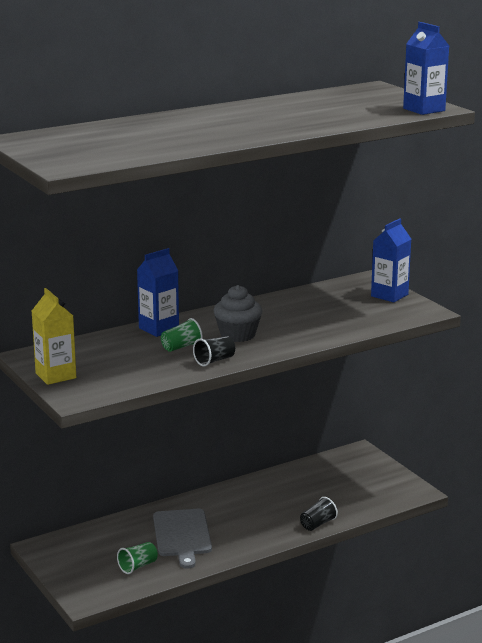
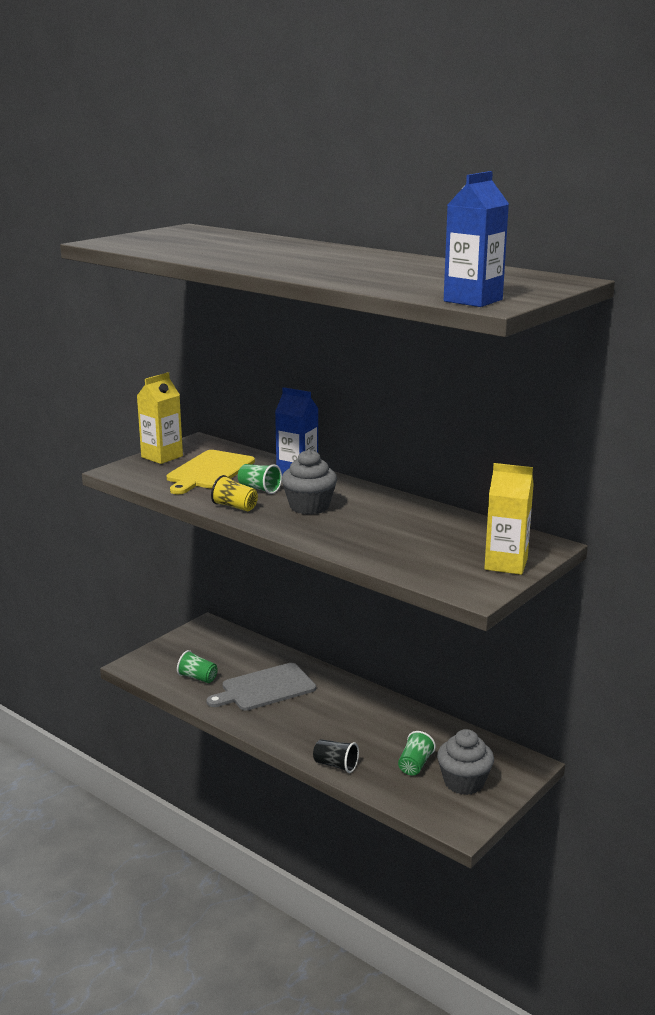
camera: 70 degrees right, 0 degrees up
(118, 360) = (209, 471): none -> yellow cutting board
(214, 361) = (235, 507): black cup -> yellow cup
(336, 492) = (415, 765): none -> green cup
(367, 479) = (464, 782): none -> grey cupcake
(389, 295) = (506, 564): blue carton -> yellow carton

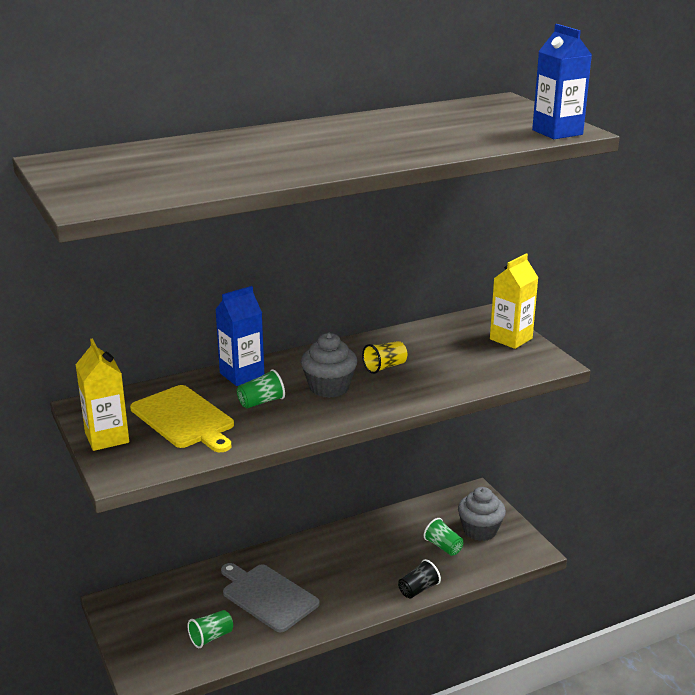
camera: 65 degrees left, 5 degrees up
(235, 507) = (295, 424): yellow cup -> yellow cup (385, 367)
(265, 688) = (267, 596): grey cutting board -> grey cutting board turned 135 degrees clockwise

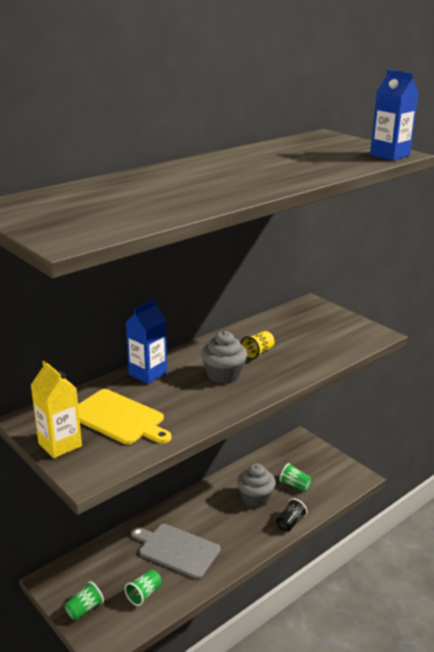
camera: 15 degrees left, 0 degrees up
(261, 402) = (175, 395): green cup -> green cup (84, 609)
(480, 530) = (316, 467): grey cupcake -> grey cupcake (255, 498)
(511, 339) = (338, 319): yellow carton -> none

